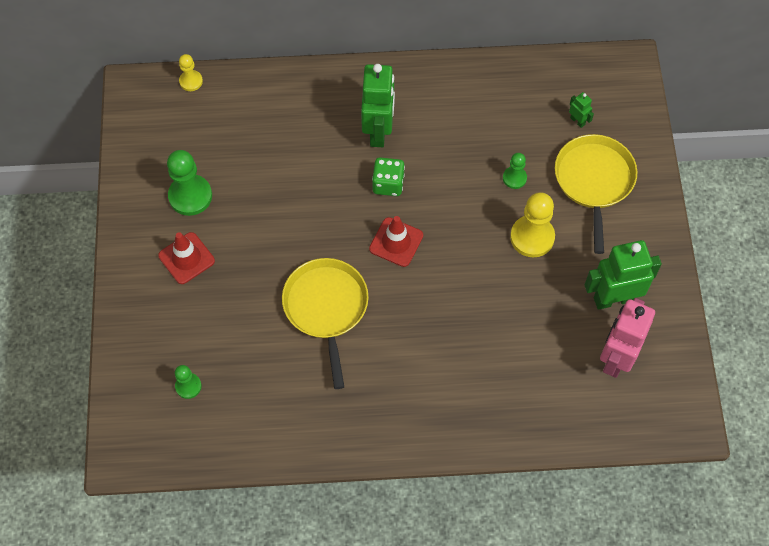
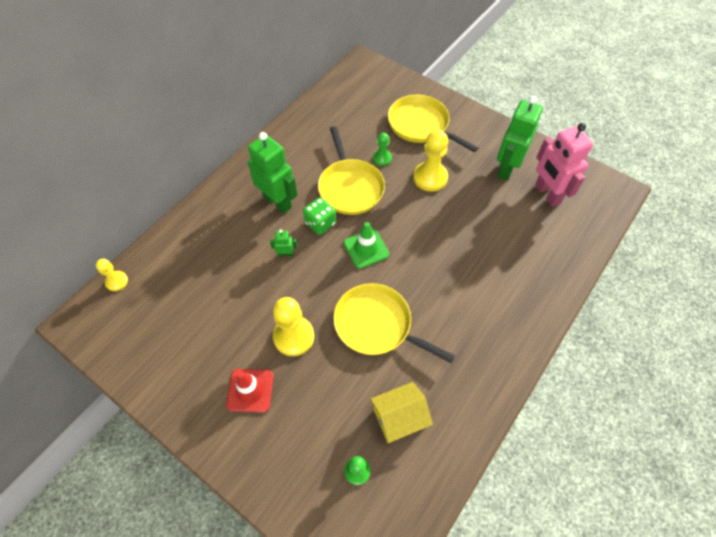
camera: 50 degrees left, 5 degrees down
(190, 196) = (204, 349): green pawn -> none
(257, 386) = (399, 418): none -> yellow house
(259, 252) = (294, 337): none -> yellow pawn
(396, 242) = (366, 249): red traffic cone -> green traffic cone
(452, 177) = (350, 187): none -> yellow pan
(577, 121) = (375, 106): green robot -> green robot (286, 254)

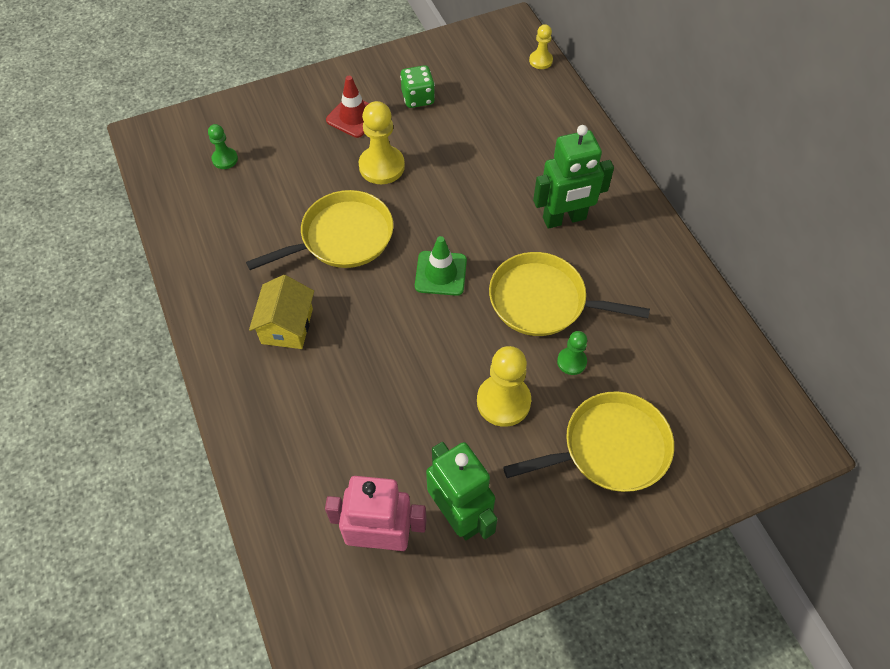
camera: 120 degrees right, 0 degrees up
(286, 254) = (483, 197): green robot -> none
(320, 223) = (506, 246): green dice -> green dice (418, 98)
(399, 418) = (240, 209): yellow house -> yellow house (287, 326)

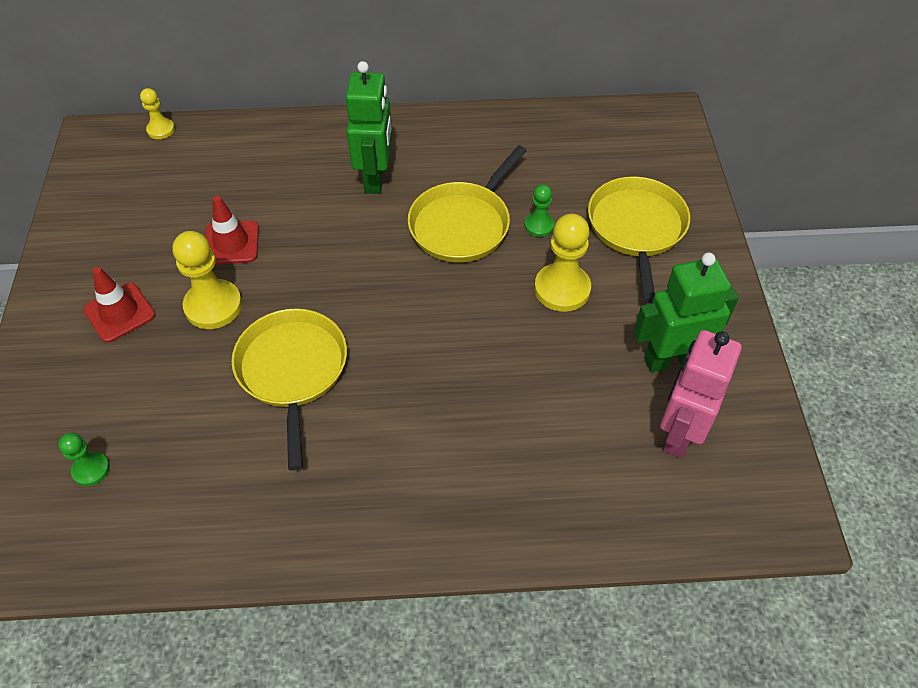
camera: 70 degrees left, 5 degrees down
(287, 326) = (388, 457): yellow house -> none
(418, 98) = (135, 245): green dice -> none
(440, 273) = (389, 294): green traffic cone -> none
(446, 152) = (231, 243): none -> red traffic cone

